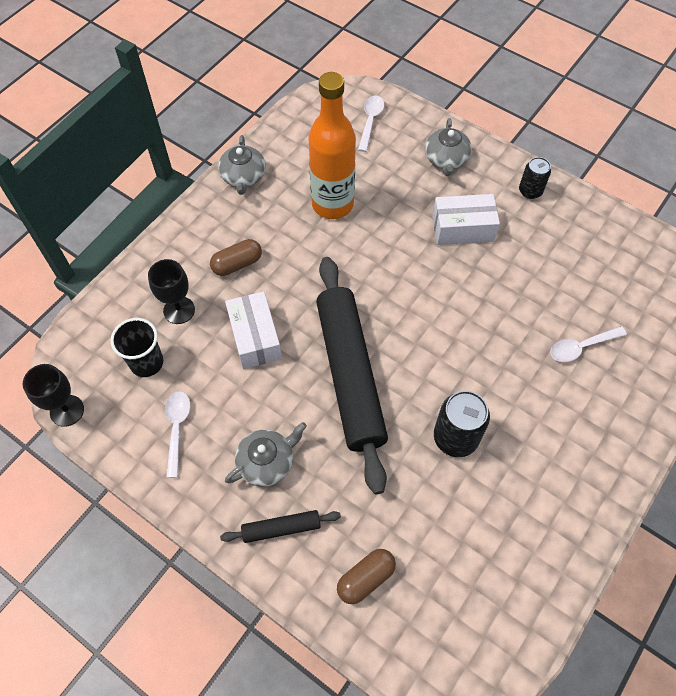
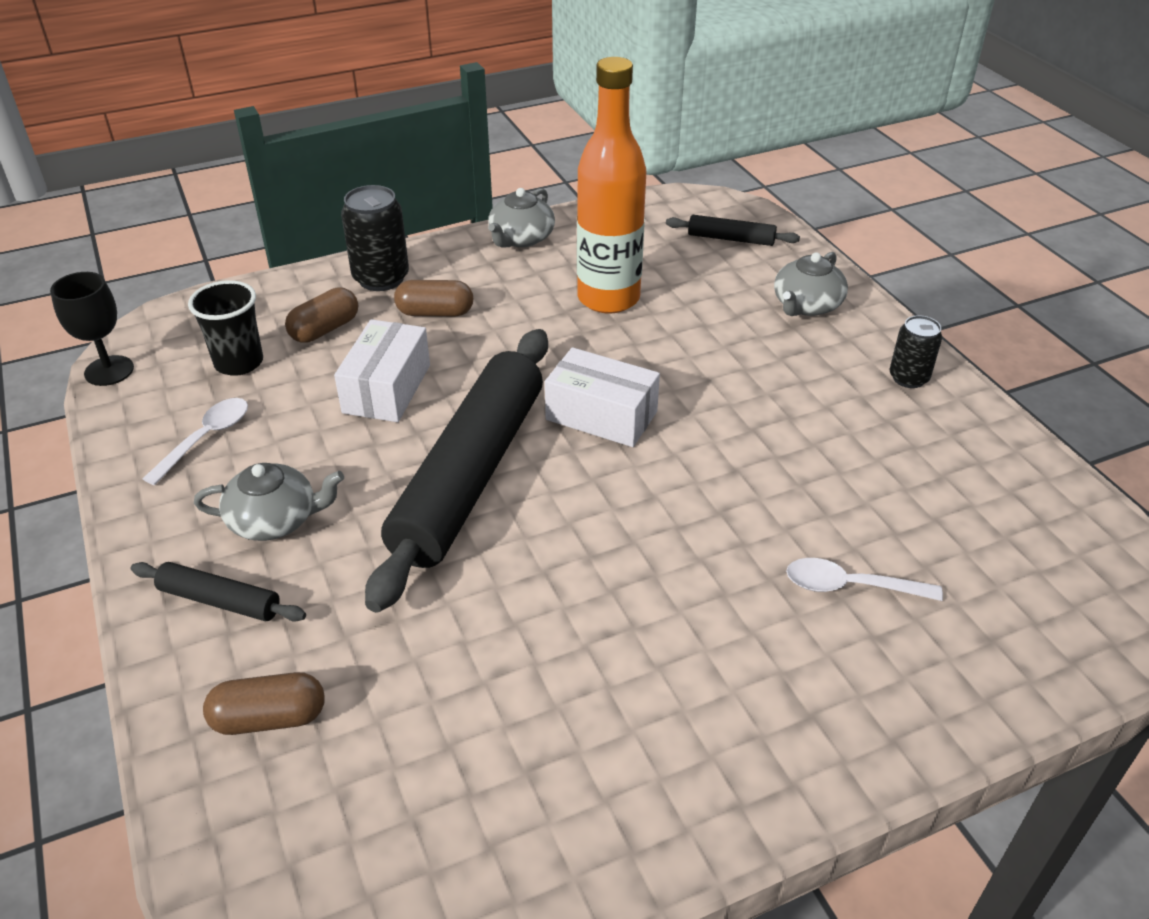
camera: 30 degrees right, 20 degrees down
(179, 310) = (325, 329): black goblet -> brown capsule
(370, 121) = (731, 239): white spoon -> black rolling pin
(455, 438) = (554, 610): black can -> black can (381, 278)
(462, 228) = (770, 382): white box -> white box (601, 415)

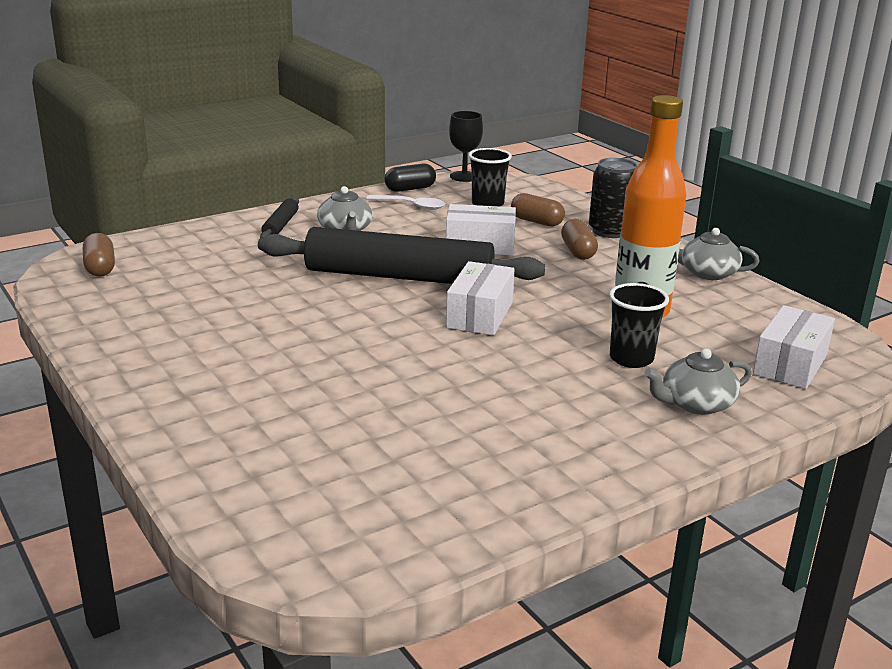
camera: 80 degrees right, 15 degrees down
(130, 433) = (410, 189): none -> black capsule
(269, 718) = (199, 246): brown capsule -> brown capsule (100, 268)
(716, 325) = (631, 358): none -> black cup
(731, 239) = (790, 364): black rolling pin -> white box
(806, 305) = (696, 404): grey teapot -> grey teapot turned 45 degrees counterclockwise
(850, 586) = (307, 414): white spoon -> none
(908, 378) = (600, 457): black can -> none

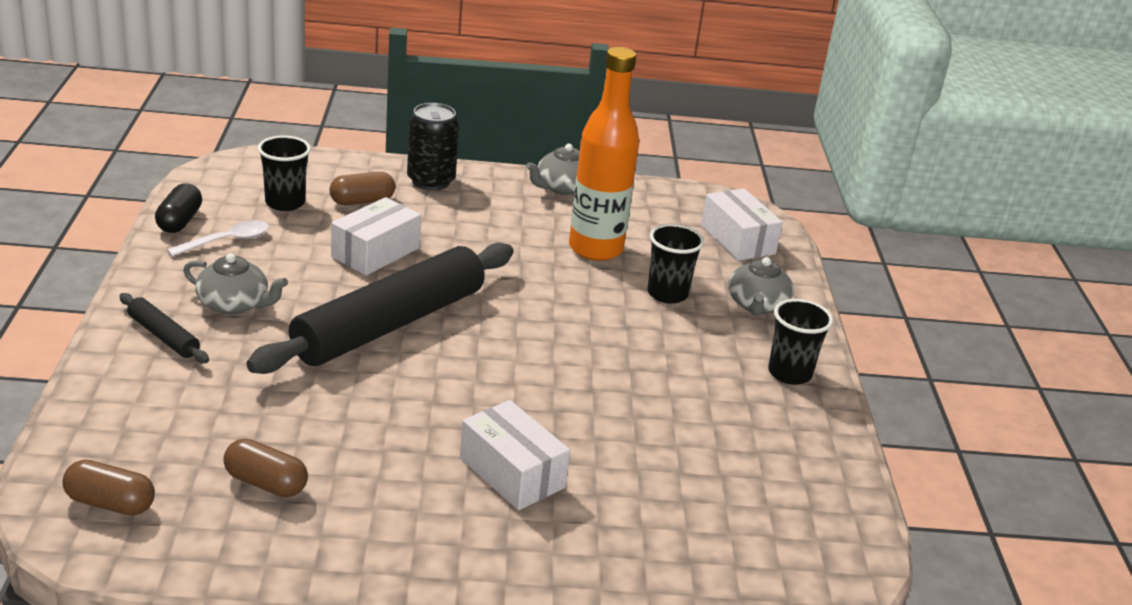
camera: 60 degrees left, 5 degrees up
(464, 176) = (194, 179): black goblet -> none
(480, 315) = (519, 321): white box -> white box (512, 473)
(578, 251) = (452, 216): brown capsule -> brown capsule (265, 483)
(608, 451) = (789, 373): none -> black cup

